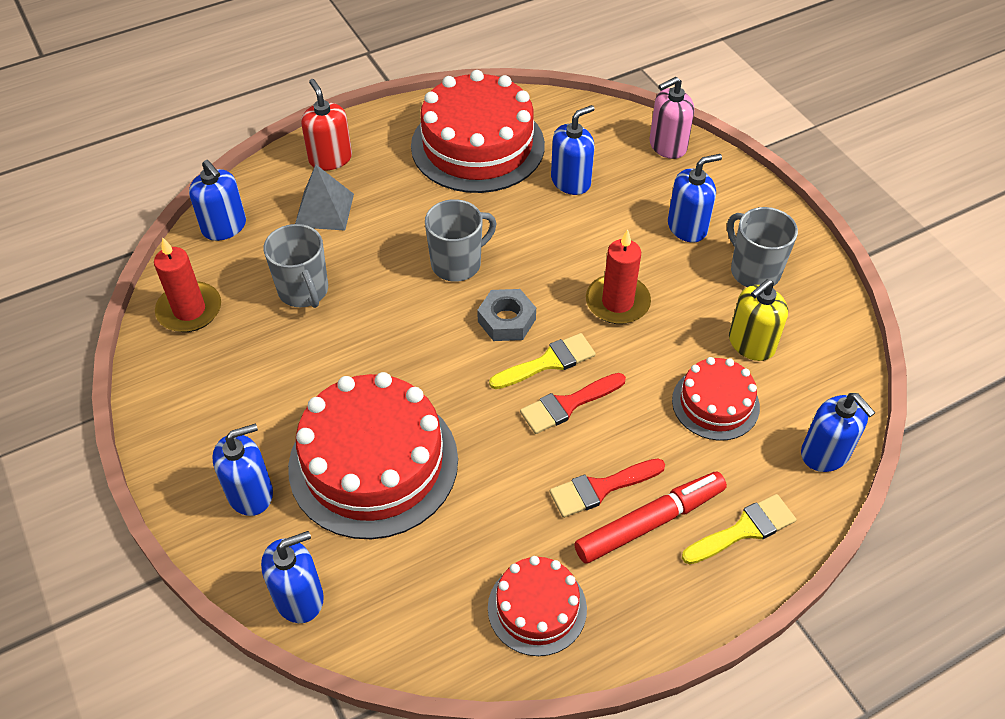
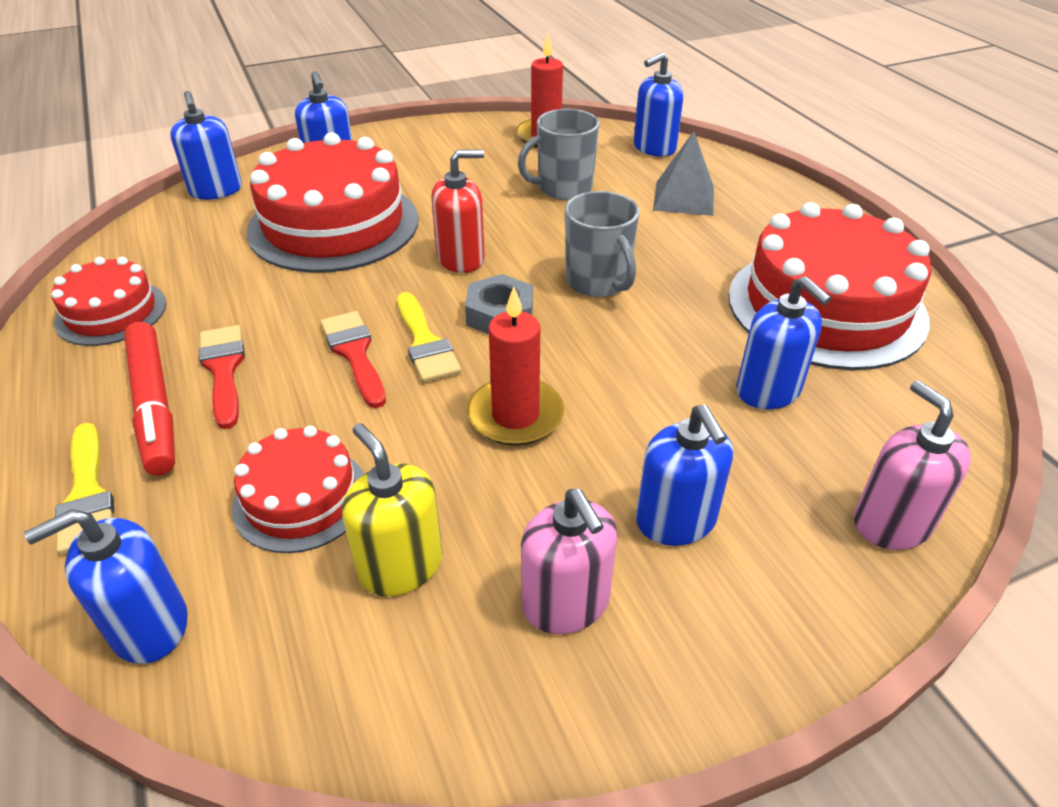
camera: 95 degrees right, 10 degrees down
(330, 158) = (770, 201): red soap dispenser -> red soap dispenser (461, 258)
(754, 271) = (566, 603): grey mug -> pink soap dispenser

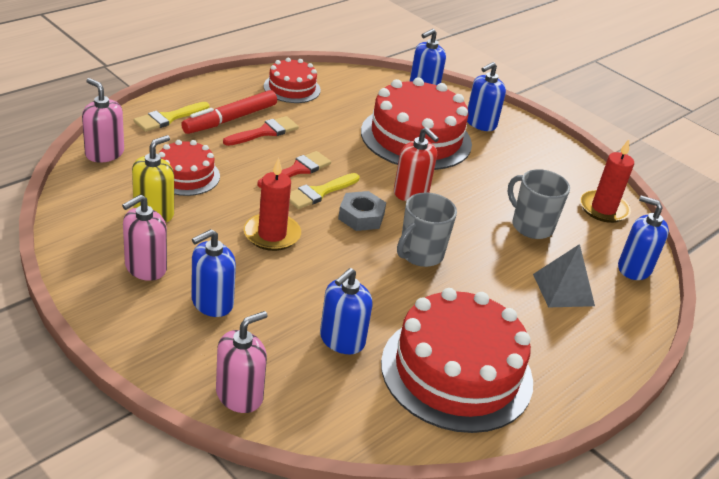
camera: 65 degrees right, 5 degrees down
(149, 626) = (104, 153): blue soap dispenser -> pink soap dispenser

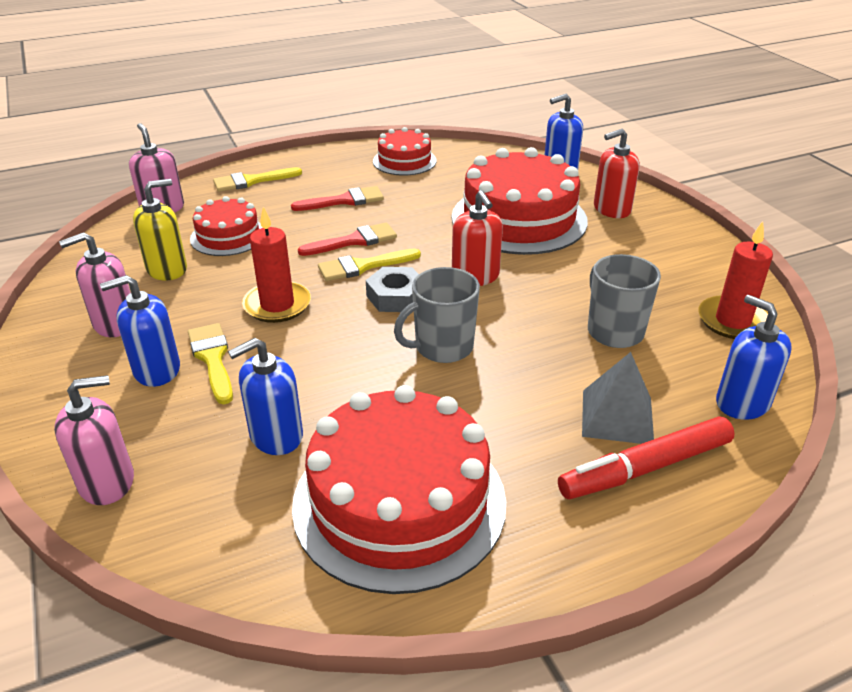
camera: 25 degrees right, 0 degrees up
(230, 119) = (316, 186): red marker -> red marker (645, 468)
(251, 287) = (212, 359): none -> yellow brush
(480, 123) = (611, 209): blue soap dispenser -> red soap dispenser

